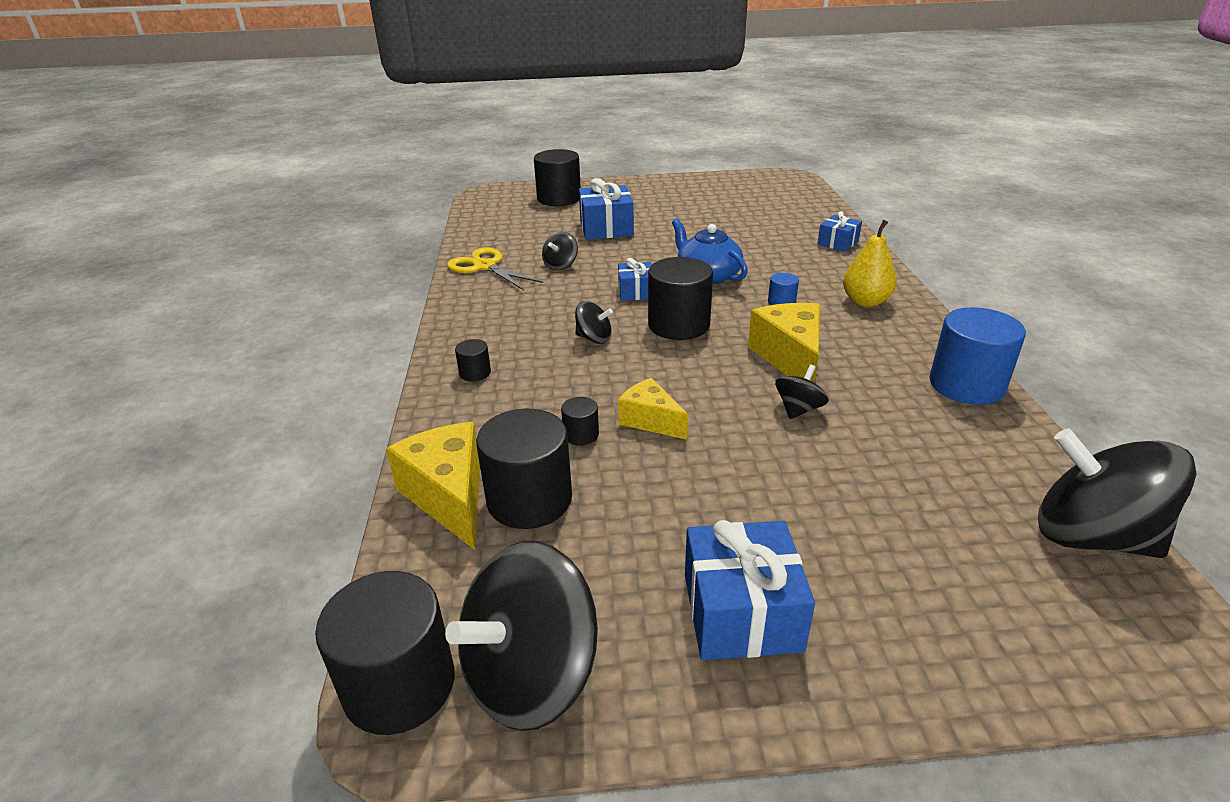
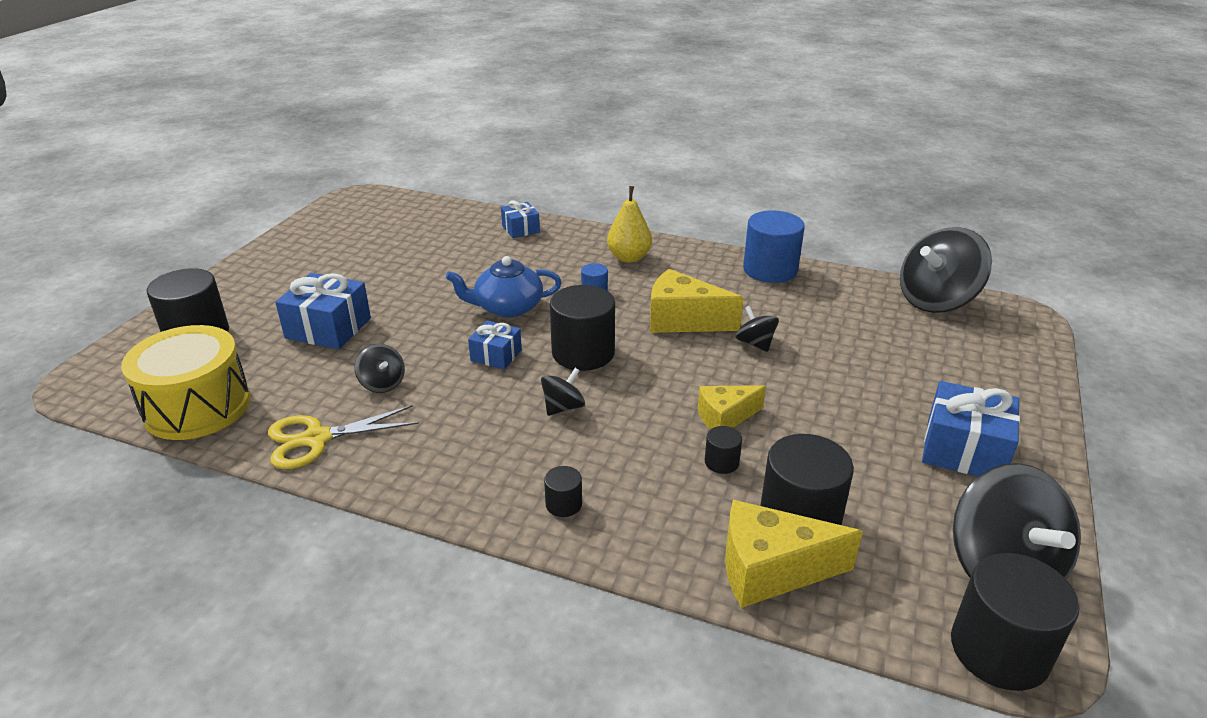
camera: 65 degrees left, 0 degrees up
(489, 225) = (197, 407): none -> yellow drum

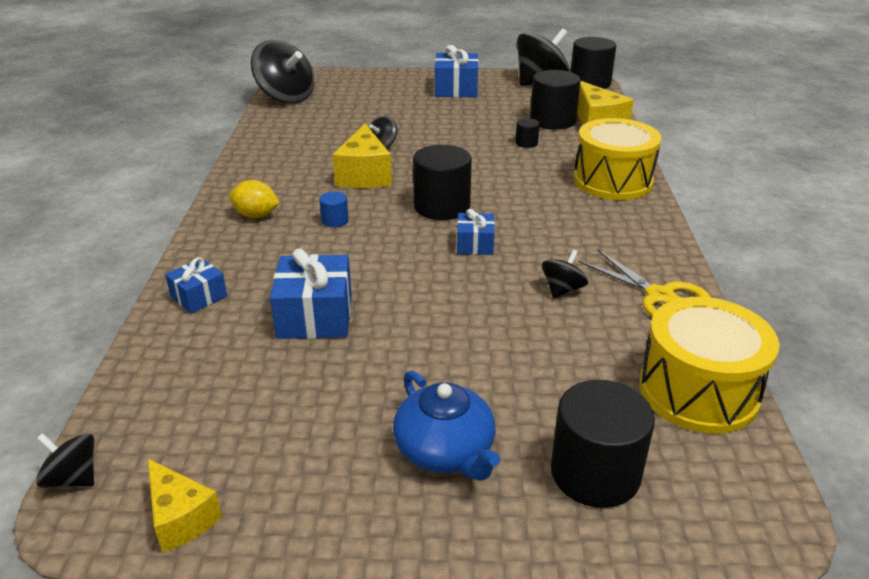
camera: 110 degrees left, 0 degrees up
(328, 328) = (502, 362): blue gift -> blue gift (315, 316)
(507, 307) = (390, 259): blue teapot -> blue teapot (445, 450)
(563, 407) = (519, 200): black spinning top -> black spinning top (73, 478)
(563, 504) = (612, 181): black cylinder -> yellow drum
(629, 258) = (256, 215): yellow pear -> yellow lemon
(725, 418) = (481, 147): yellow cheese -> yellow cheese (181, 518)
(770, 270) = (258, 151): blue cylinder -> none

